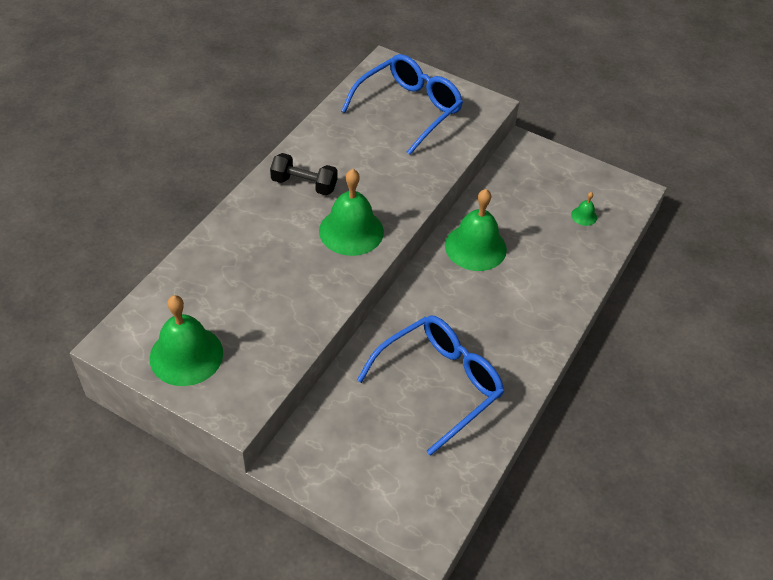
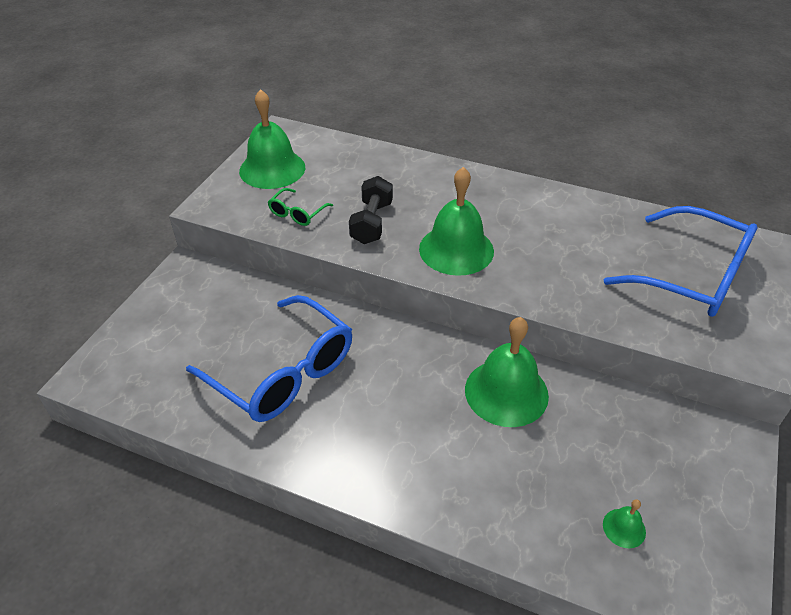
camera: 85 degrees right, 5 degrees down
(271, 338) = (297, 213): none -> green glasses
(304, 184) = (513, 207): black dumbbell -> black dumbbell (372, 223)

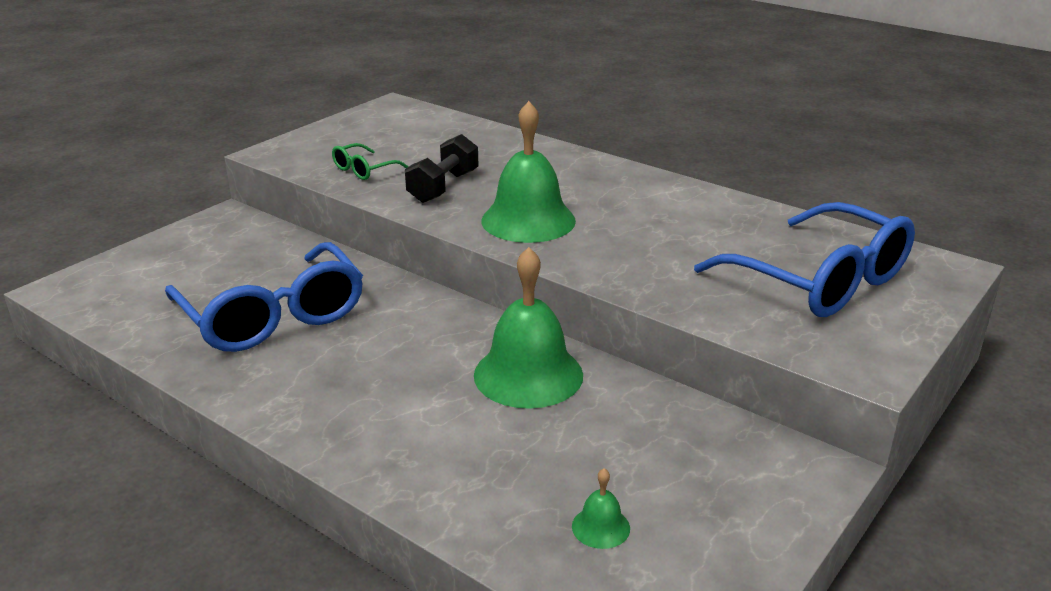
camera: 15 degrees right, 15 degrees down
(272, 169) = (362, 133): green bell -> none

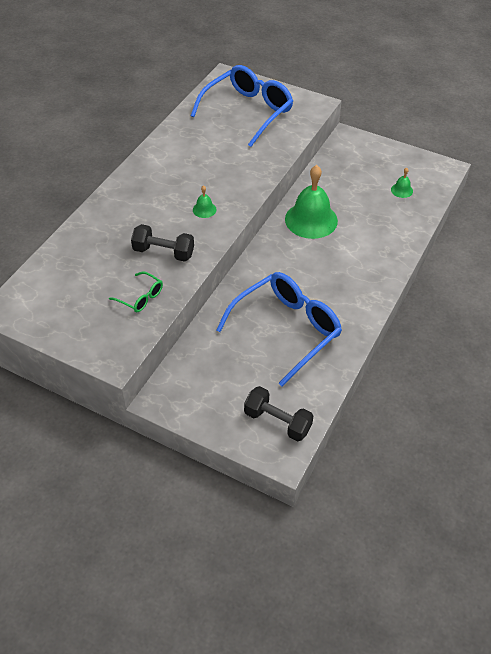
camera: 100 degrees left, 20 degrees up
(116, 291) = (277, 421): none -> black dumbbell
(528, 220) = (204, 209): green bell -> green bell, size x0.43

